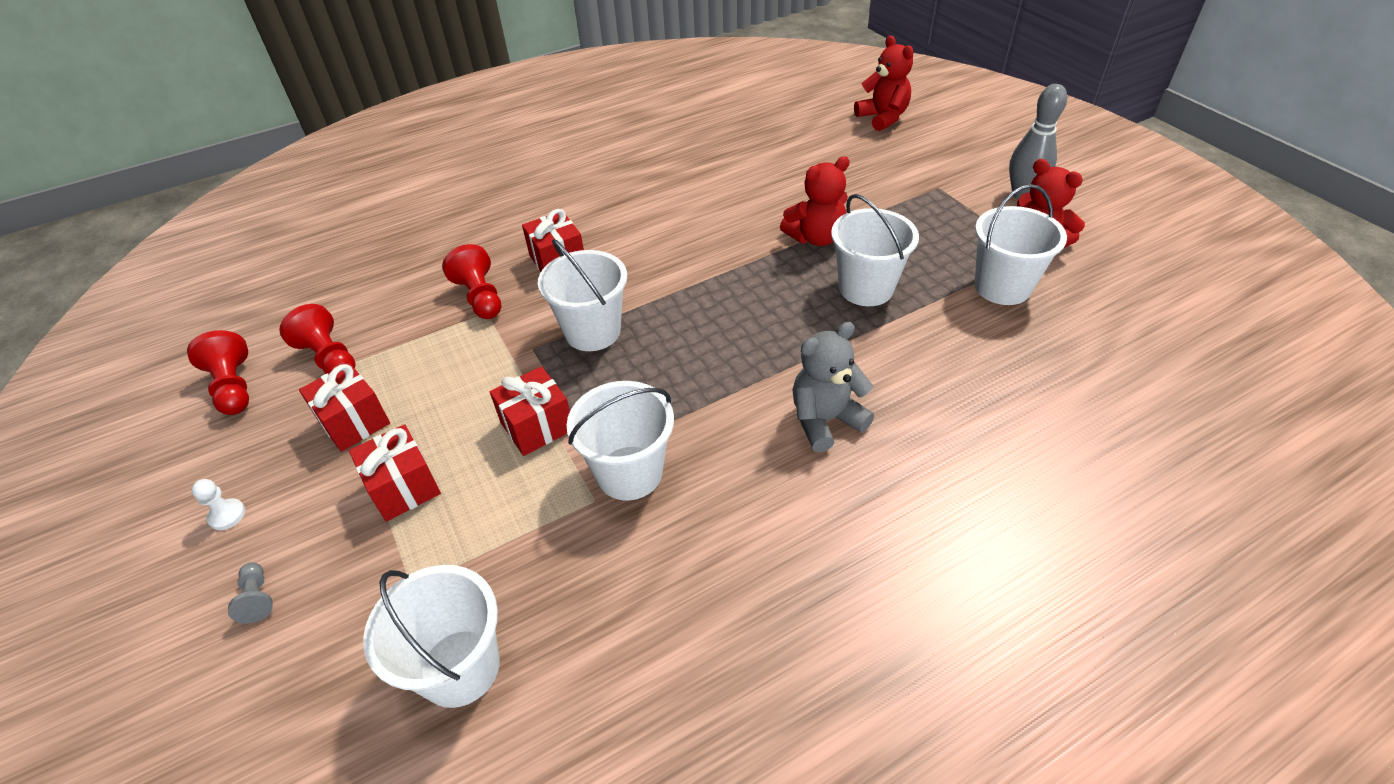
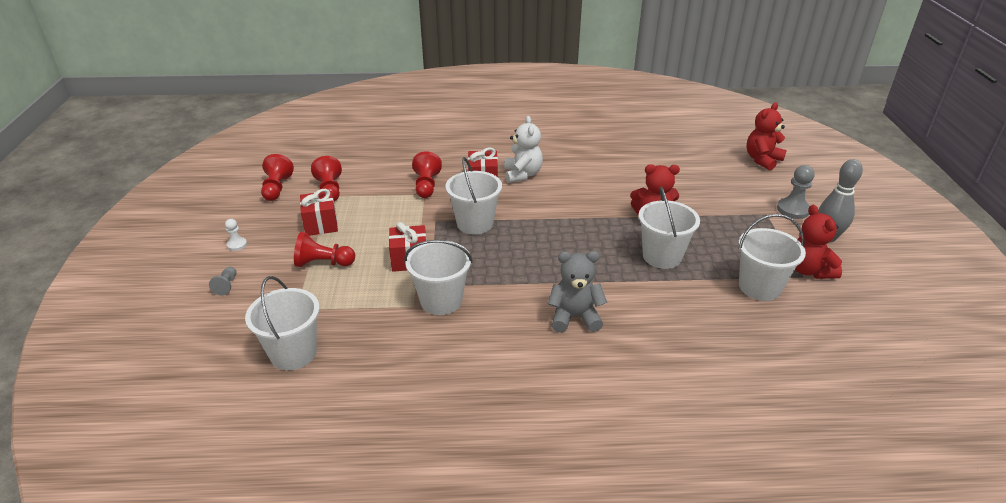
camera: 25 degrees right, 10 degrees down
(404, 487) = (323, 263): red gift -> red pawn
(607, 234) = (522, 174): none -> white teddy bear
(882, 118) = (762, 160): red teddy bear -> red teddy bear turned 135 degrees counterclockwise
(962, 172) = (793, 210): none -> grey pawn

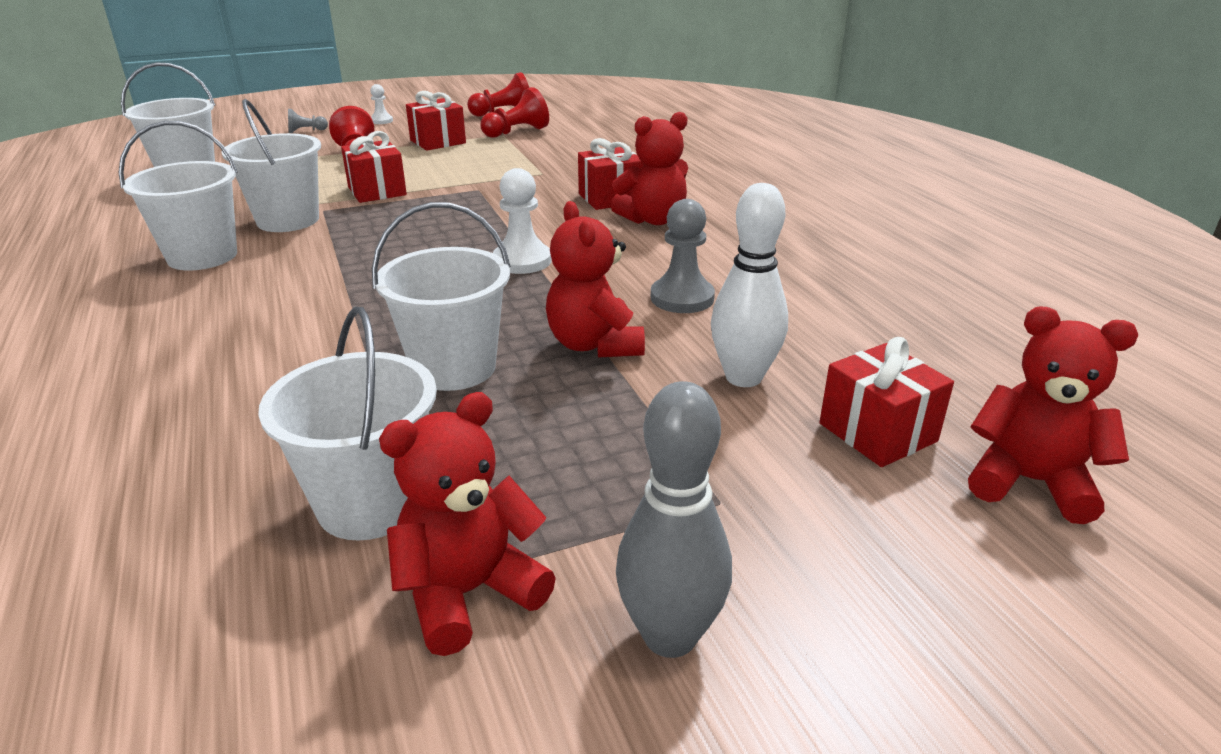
camera: 70 degrees right, 5 degrees down
(426, 185) = (566, 171): red pawn -> none
(475, 223) = (484, 211): white bucket -> white bucket (202, 256)
(522, 174) = (653, 220): white teddy bear -> red teddy bear
(554, 221) = (522, 261): none -> white pawn
(574, 317) = (251, 308): grey teddy bear -> none
(689, 190) = (743, 377): none -> white bowling pin
(731, 175) = (877, 432): none -> red gift
(793, 210) = (783, 554): grey pawn -> grey pawn (682, 298)

